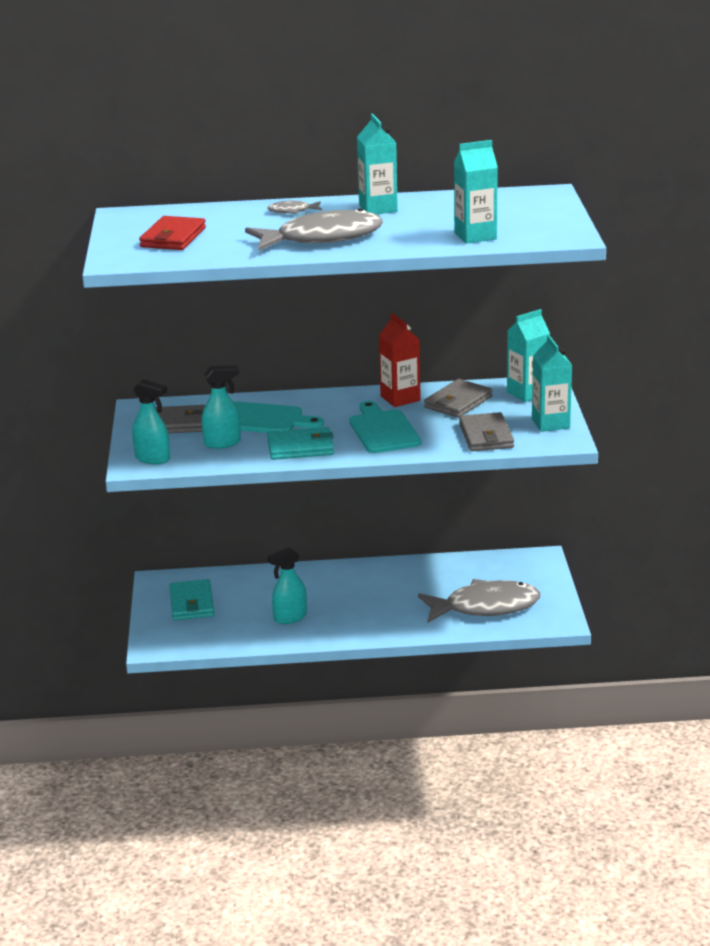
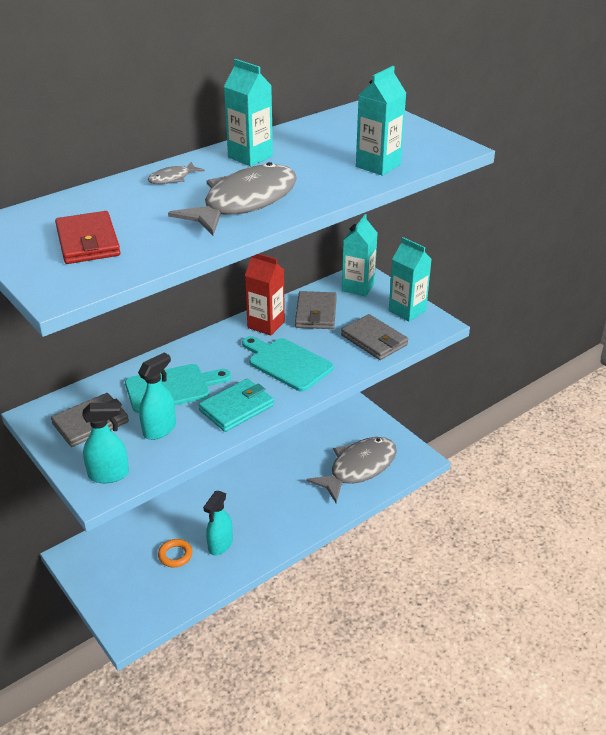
camera: 35 degrees left, 10 degrees up
(192, 603) = (123, 567): turquoise wallet -> none
(243, 611) = (175, 555): none -> orange ring

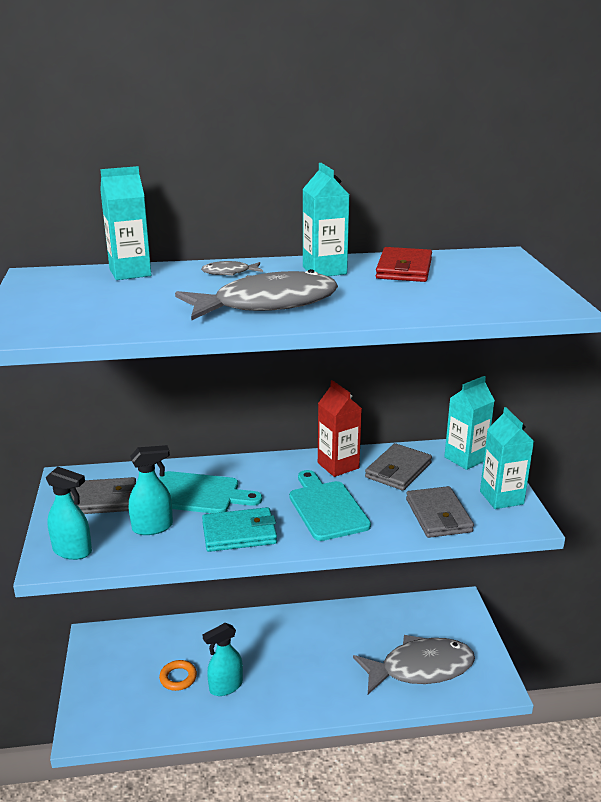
camera: 30 degrees right, 10 degrees down
(88, 242) = (89, 303): red wallet -> red wallet (404, 269)
(378, 165) = (446, 303): turquoise carton -> turquoise carton (130, 272)

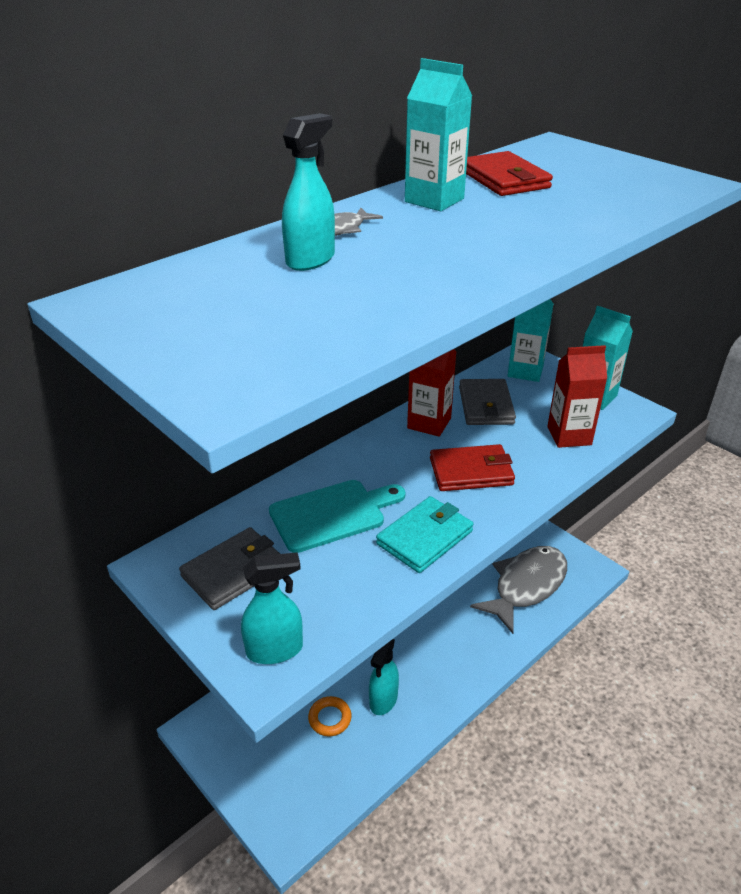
camera: 35 degrees left, 10 degrees up
(130, 272) = (221, 262): turquoise carton -> none
(153, 527) = (330, 575): turquoise spray bottle -> turquoise spray bottle (310, 260)
(267, 304) = (456, 256): grey fish -> none
(326, 508) = (471, 471): turquoise cutting board -> red wallet
(438, 515) = (569, 436): grey wallet -> red carton

